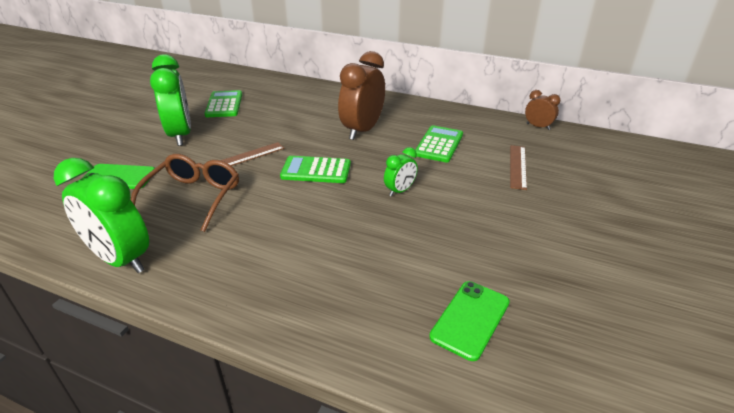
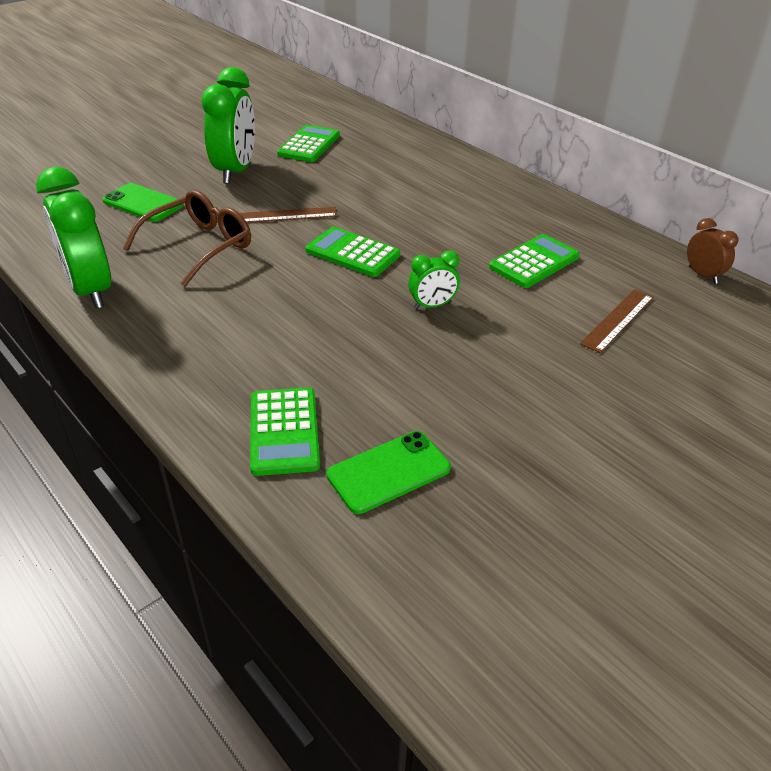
camera: 25 degrees right, 5 degrees up
(362, 130) = (449, 218): brown clock -> none
(372, 318) = (284, 431): none -> green calculator

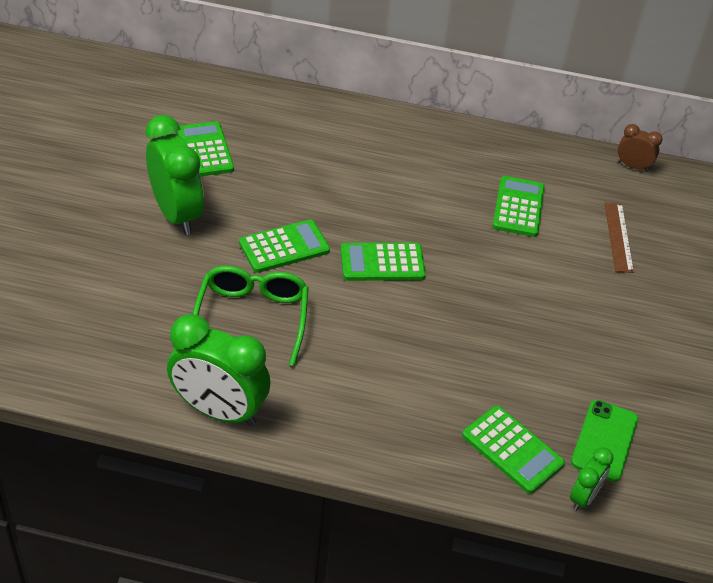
camera: 40 degrees left, 5 degrees up
(143, 203) = (138, 294): green phone -> none
(199, 247) = (252, 318): brown glasses -> green glasses
(286, 215) = (284, 247): brown ruler -> green calculator
(432, 305) = (492, 286): green clock -> green clock (584, 497)

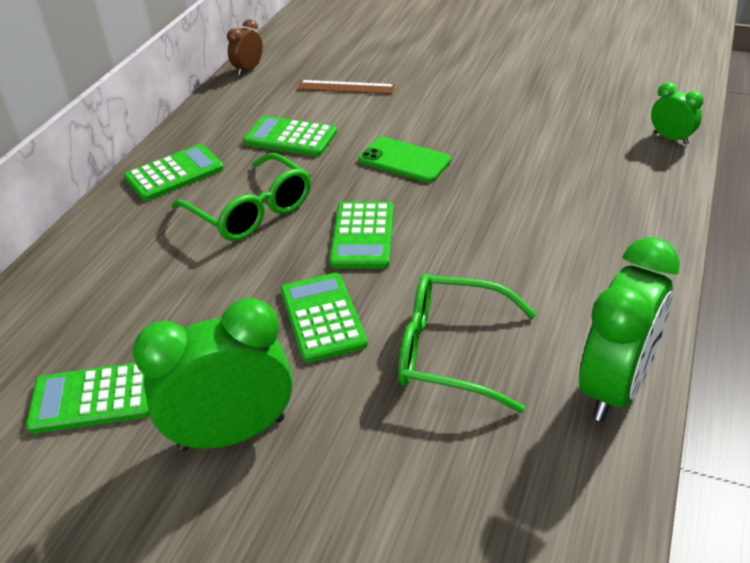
camera: 75 degrees left, 5 degrees down
(406, 195) = (251, 211): none -> green glasses
(512, 450) = (625, 171): green calculator -> green calculator (174, 174)
(604, 440) = (603, 121): green phone -> green phone (404, 160)

